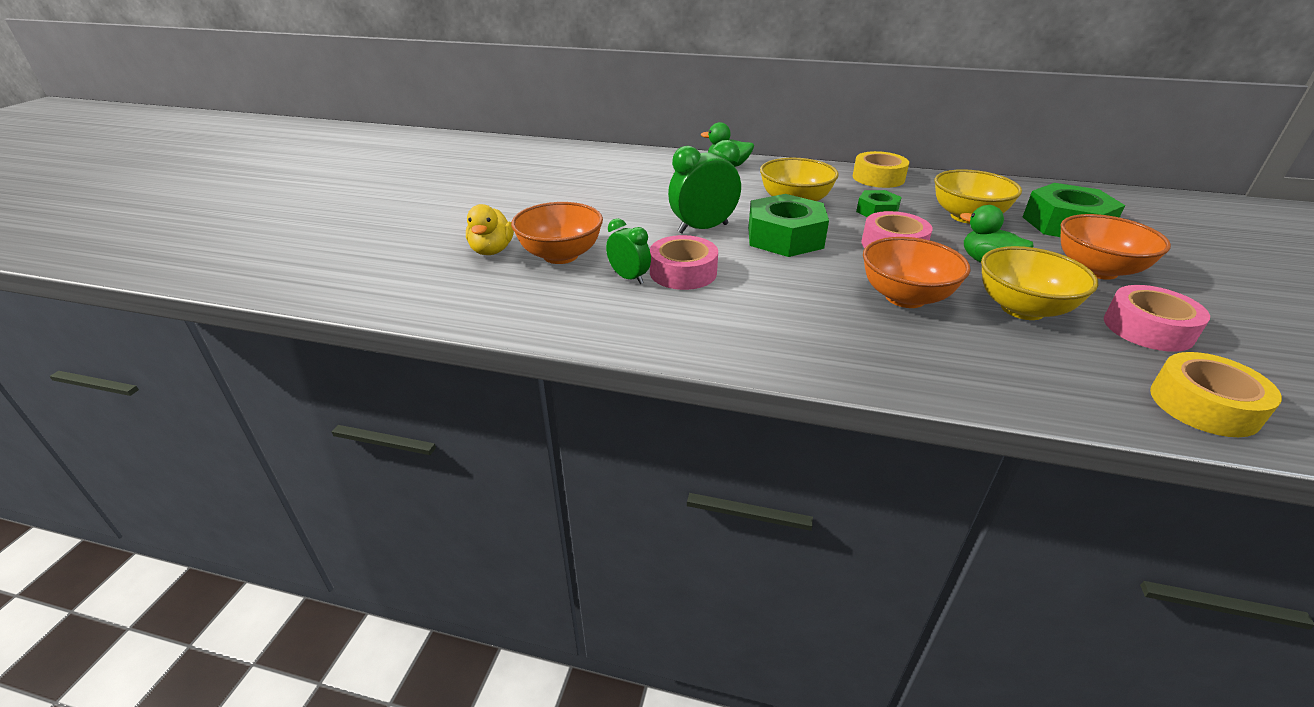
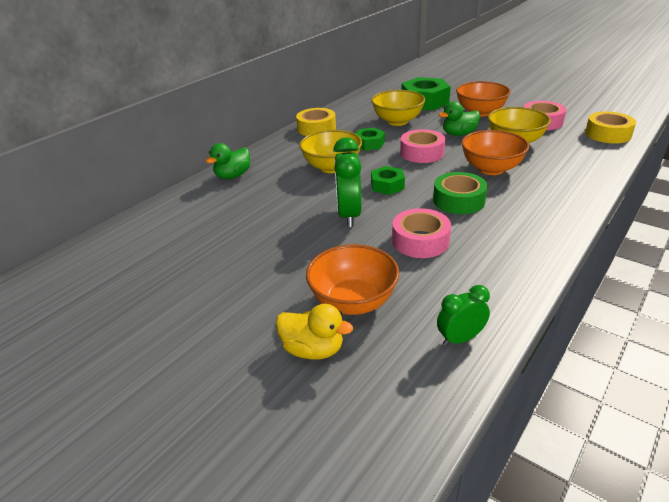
camera: 65 degrees left, 0 degrees up
(629, 278) = (417, 269): green clock -> green clock (460, 338)
(785, 237) = (387, 185): green nut -> green nut, size x0.55
(792, 284) = (458, 200): none -> green tape

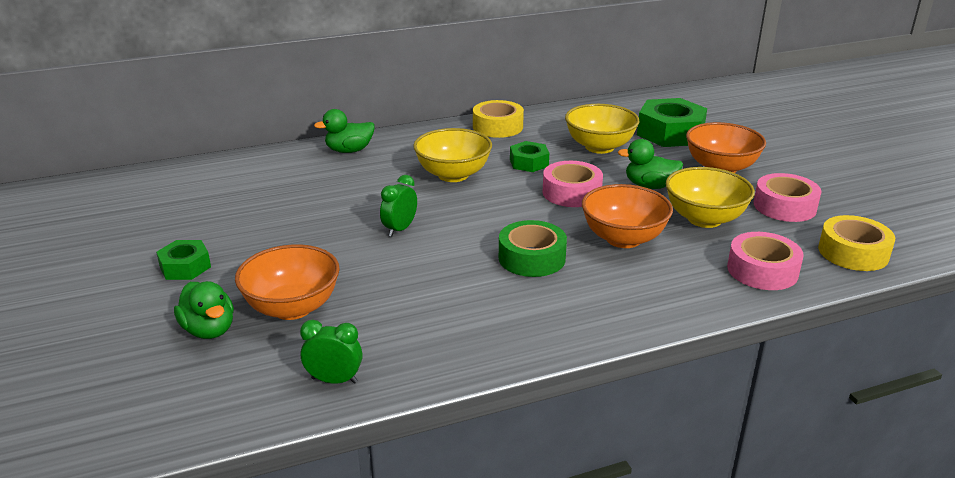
camera: 30 degrees right, 5 degrees down
(313, 349) = (209, 330): yellow duck -> green duck
(348, 215) = (400, 229): green clock -> green clock, size x0.60
(387, 185) = (481, 214): green nut -> green nut (185, 267)
(420, 241) = (430, 281): pink tape -> pink tape (762, 270)

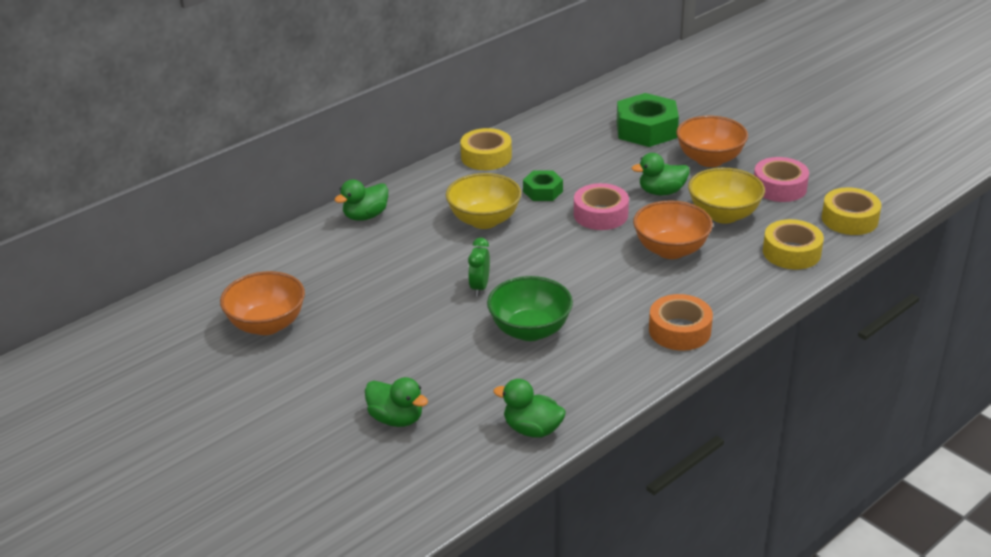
camera: 20 degrees left, 5 degrees up
(185, 267) = (321, 371): green nut -> none
(292, 308) = (448, 381): orange bowl -> orange bowl (267, 324)
(334, 380) = (532, 429): green clock -> green duck
(416, 279) = (530, 330): none -> green bowl
(532, 258) = (609, 286): green tape -> none
(578, 319) = (679, 330): none -> orange tape
(599, 147) = (594, 159): yellow bowl -> none
(762, 270) = (791, 252): pink tape -> yellow tape

